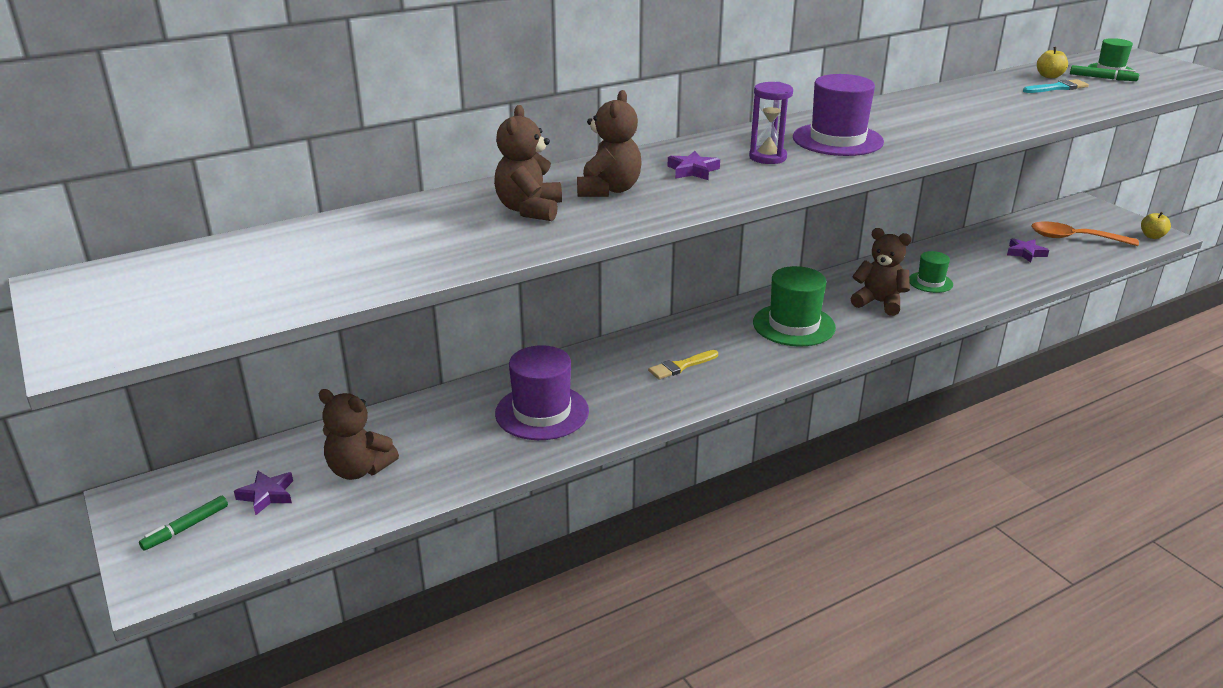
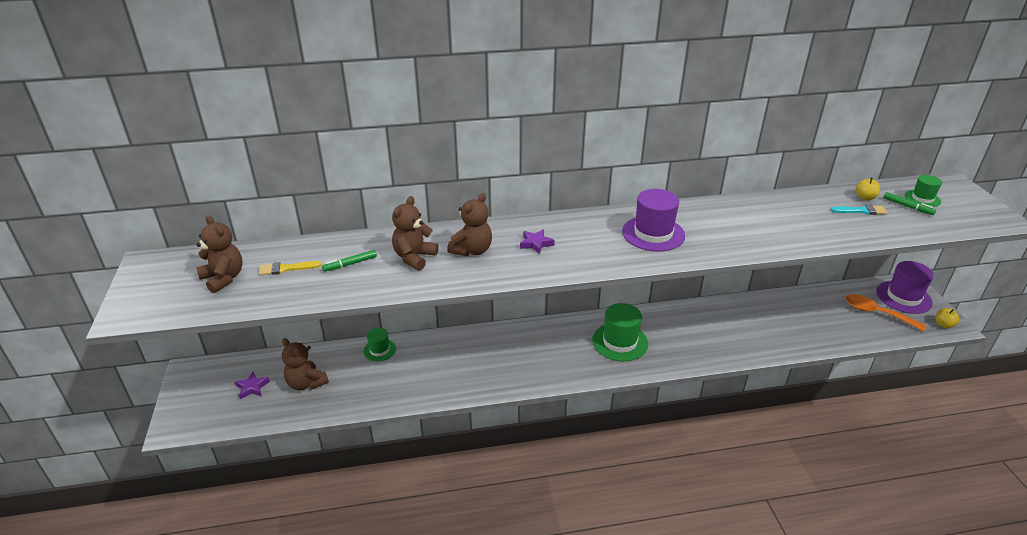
camera: 20 degrees right, 5 degrees up
(186, 528) = (204, 397): green marker -> green marker (350, 264)
(542, 412) = (425, 370): purple hat -> purple hat (903, 297)
(681, 366) = (527, 356): yellow brush -> yellow brush (286, 268)
(767, 157) = (593, 241): purple hourglass -> none
(879, 302) = (690, 337): brown teddy bear -> brown teddy bear (224, 278)
(930, 282) = (738, 328): green hat -> green hat (379, 350)
(1025, 253) = (828, 318): purple star -> none

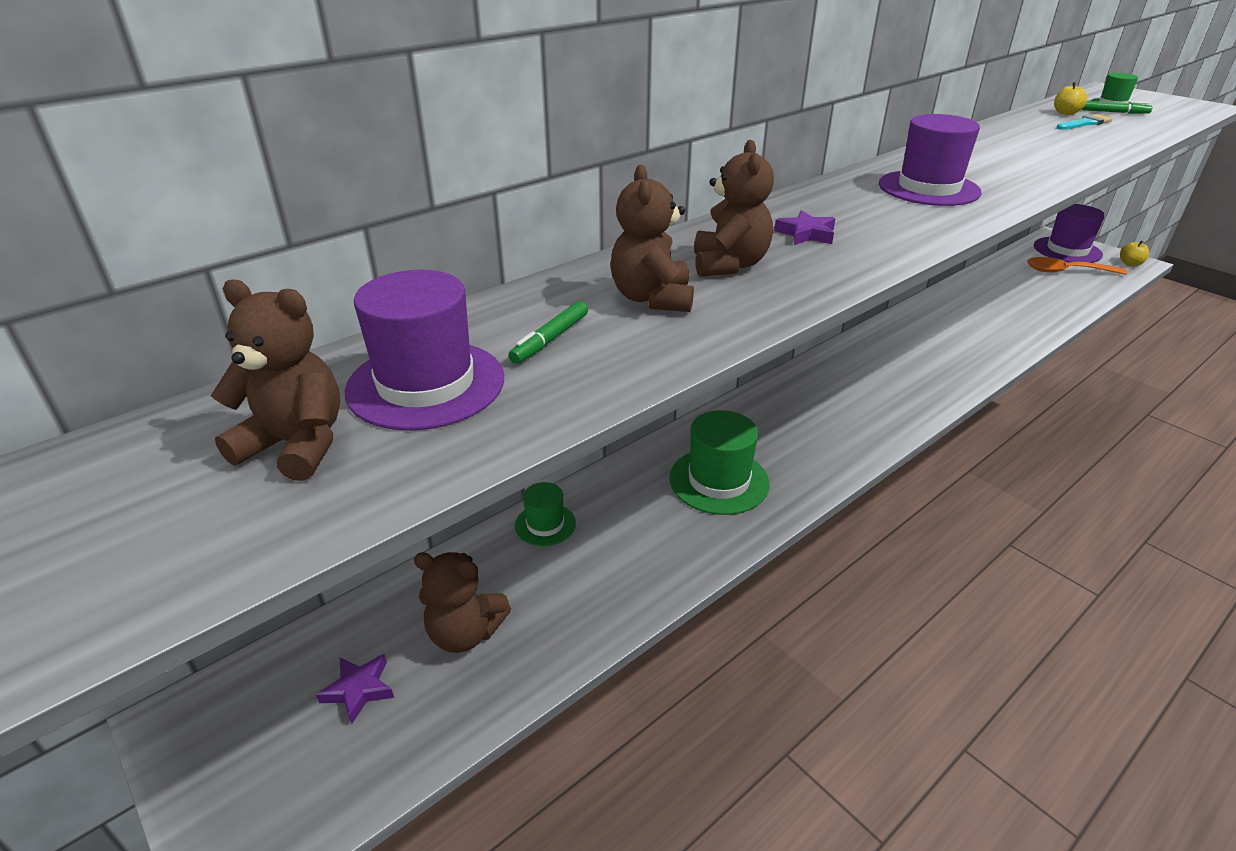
camera: 30 degrees left, 0 degrees up
(286, 268) = (426, 384): yellow brush -> purple hat
(620, 342) = (864, 387): green hat -> green hat (719, 481)

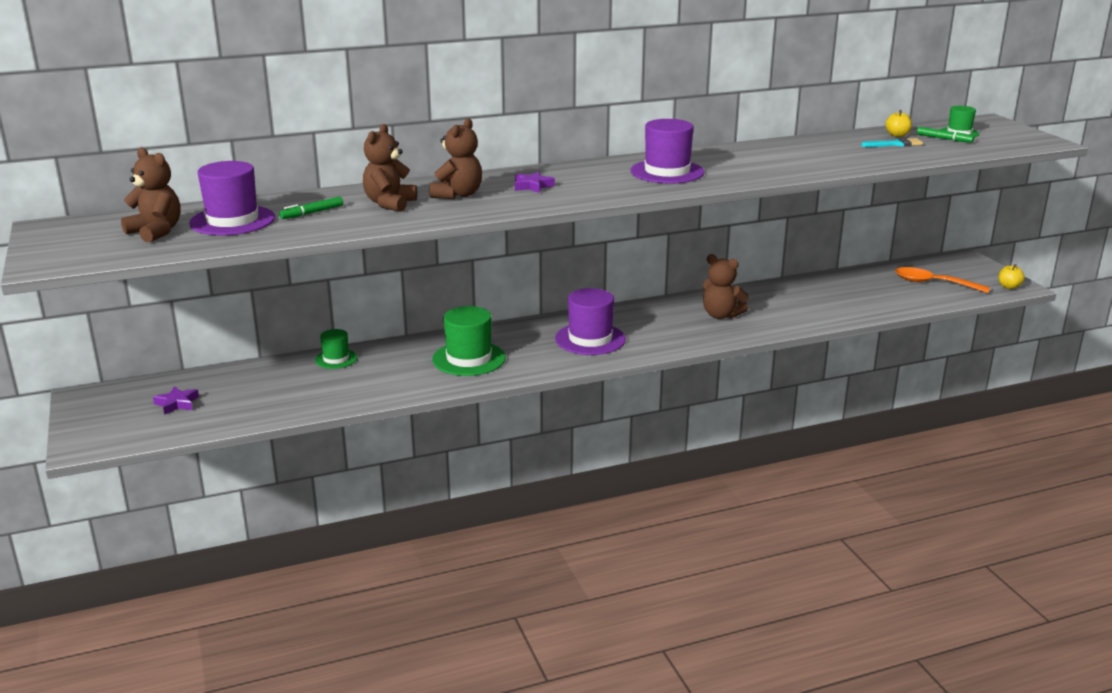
camera: 20 degrees right, 10 degrees down
(465, 633) = (249, 394): brown teddy bear -> brown teddy bear (721, 315)
(1067, 250) = (961, 269): purple hat -> purple hat (590, 339)

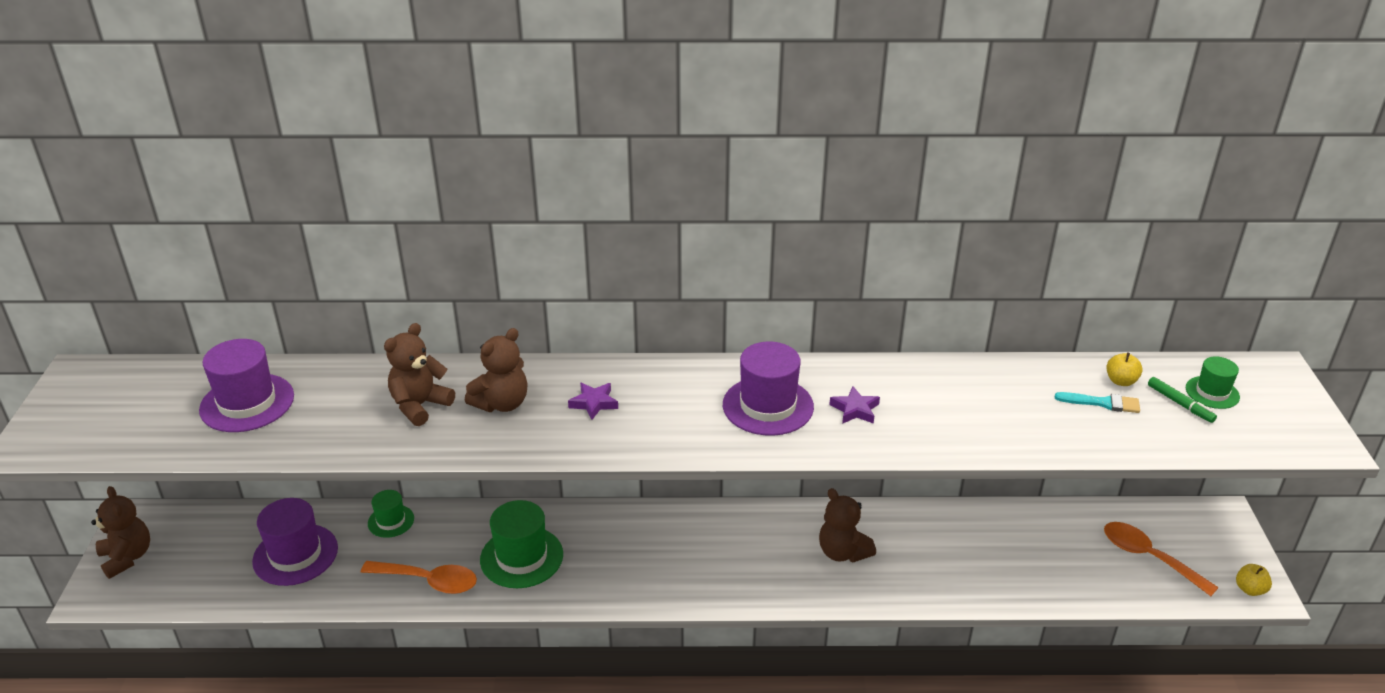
camera: 20 degrees right, 10 degrees up
(156, 232) = (164, 408): brown teddy bear -> brown teddy bear (127, 557)
(177, 403) = (208, 553): purple star -> purple star (855, 409)
(312, 213) = (332, 406): green marker -> none
(399, 384) = (428, 581): none -> orange spoon
(590, 339) = (669, 557): purple hat -> purple hat (295, 554)

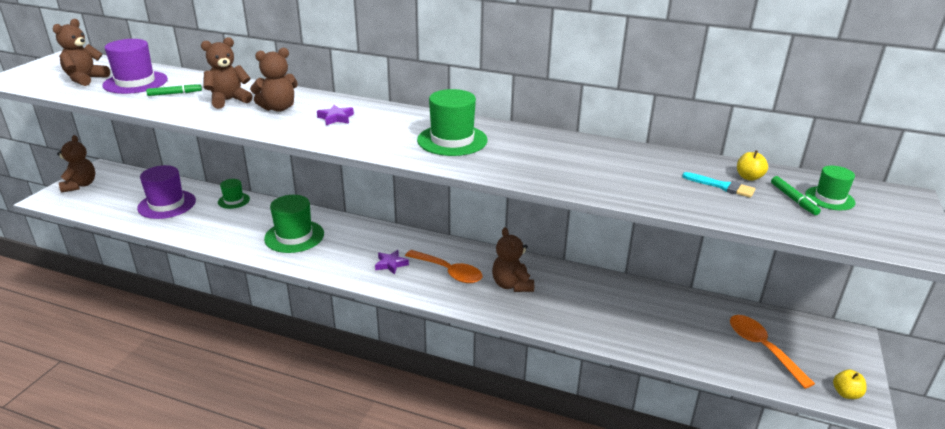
camera: 20 degrees right, 5 degrees down
(161, 414) = (85, 79): none -> brown teddy bear
(329, 411) = (175, 93): none -> green marker
(428, 581) = (229, 235): orange spoon -> orange spoon (449, 272)
(768, 406) = (452, 140): purple hat -> green hat
(855, 409) = (514, 153): purple star -> purple star (391, 264)

